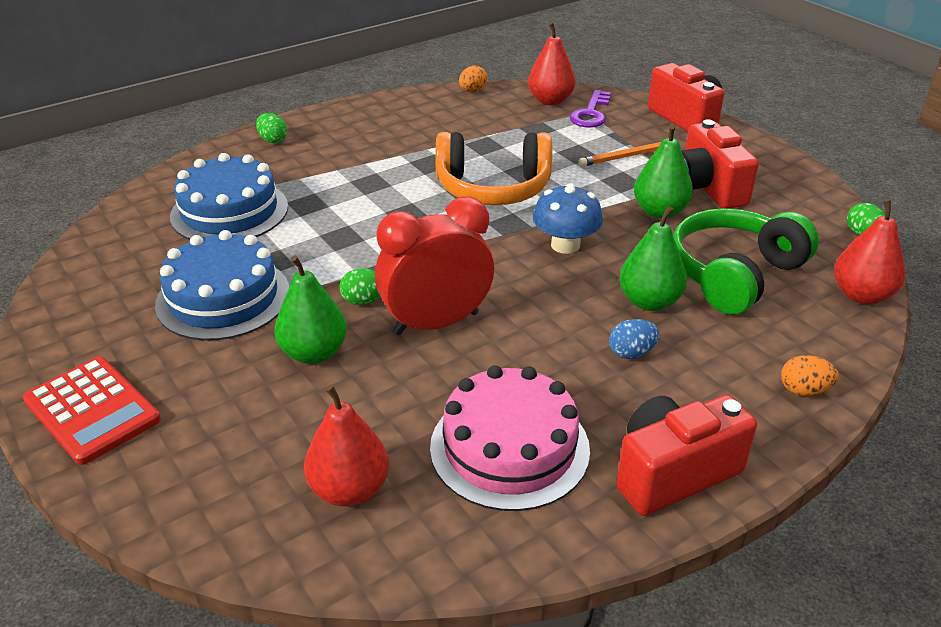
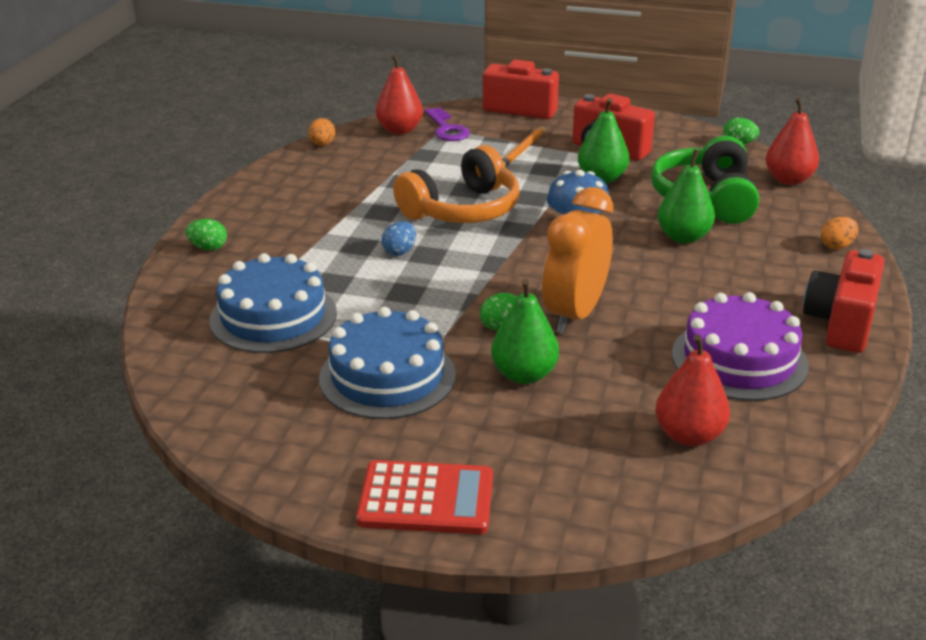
camera: 40 degrees left, 5 degrees down
(436, 323) = (574, 314): red clock -> orange clock
(509, 448) = (739, 359): pink cake -> purple cake
(631, 353) = (720, 272): blue egg -> blue egg (399, 251)

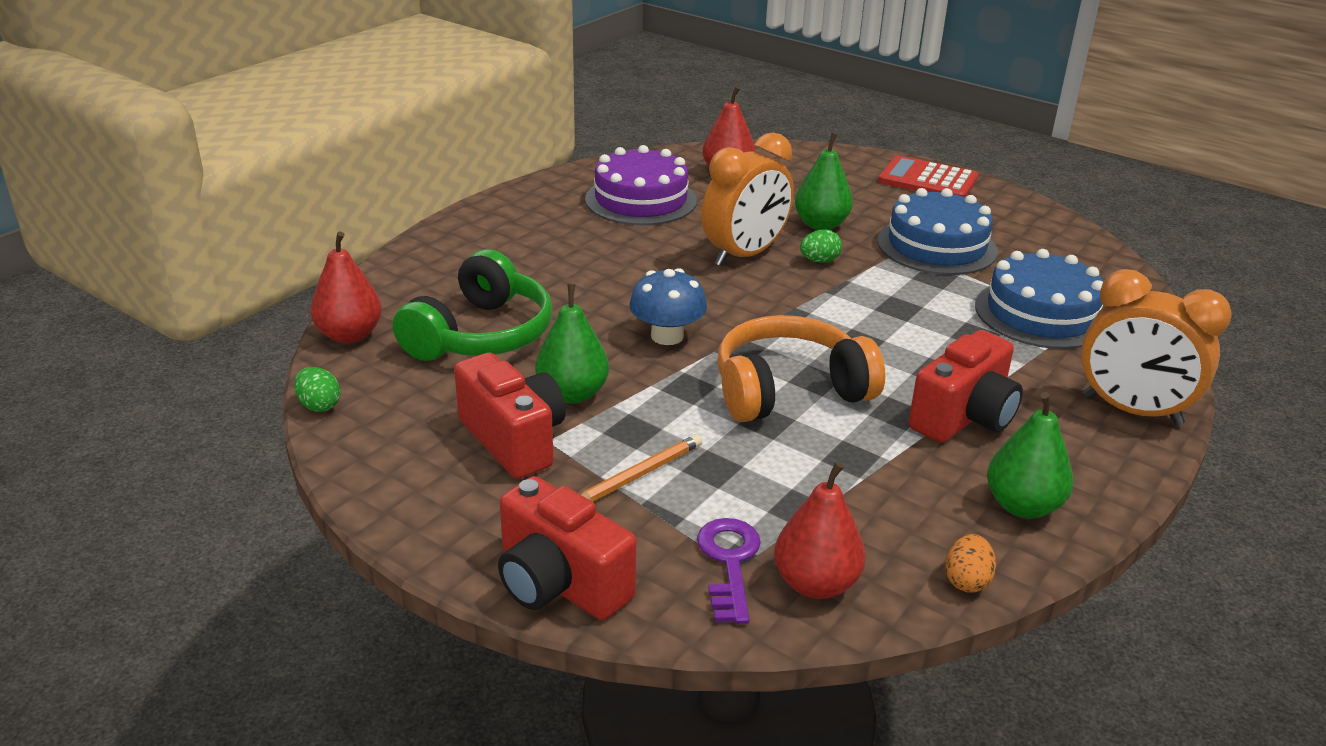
camera: 160 degrees left, 0 degrees up
(208, 248) = (1131, 411): green egg -> orange clock
(399, 251) = (891, 352): blue egg -> none
(683, 237) = (564, 298): green pear -> green pear (1022, 506)
(837, 246) = (427, 256): orange egg -> none
(840, 323) = (527, 203): red camera -> red camera (964, 417)

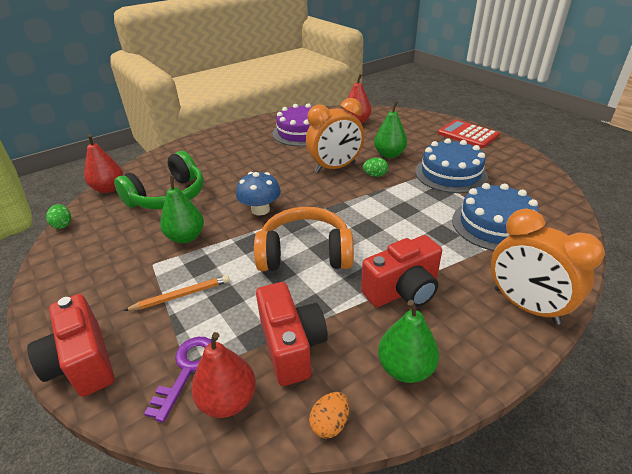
camera: 20 degrees right, 5 degrees up
(514, 440) = (135, 260): red camera -> red camera (291, 346)

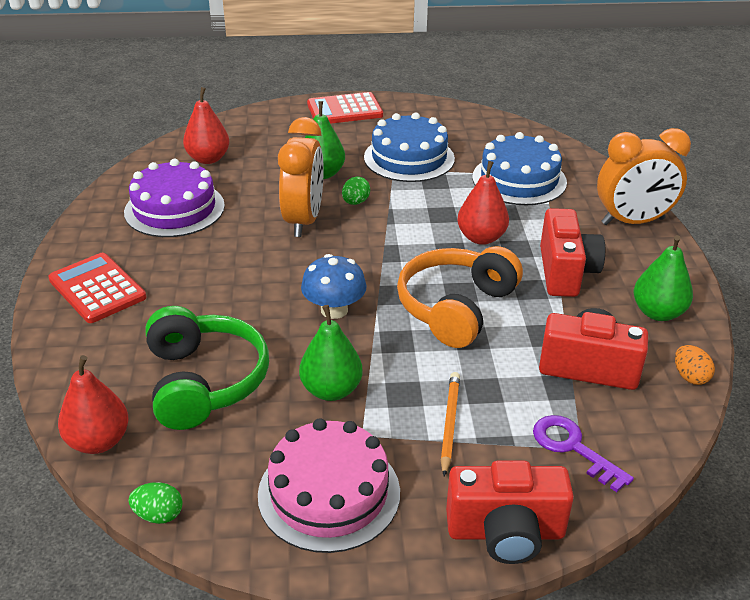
camera: 60 degrees left, 0 degrees up
(96, 271) = (329, 493): none -> pink cake
(218, 142) = (97, 289): none -> red calculator
(228, 400) = (630, 430): red pear -> red pear (481, 238)

